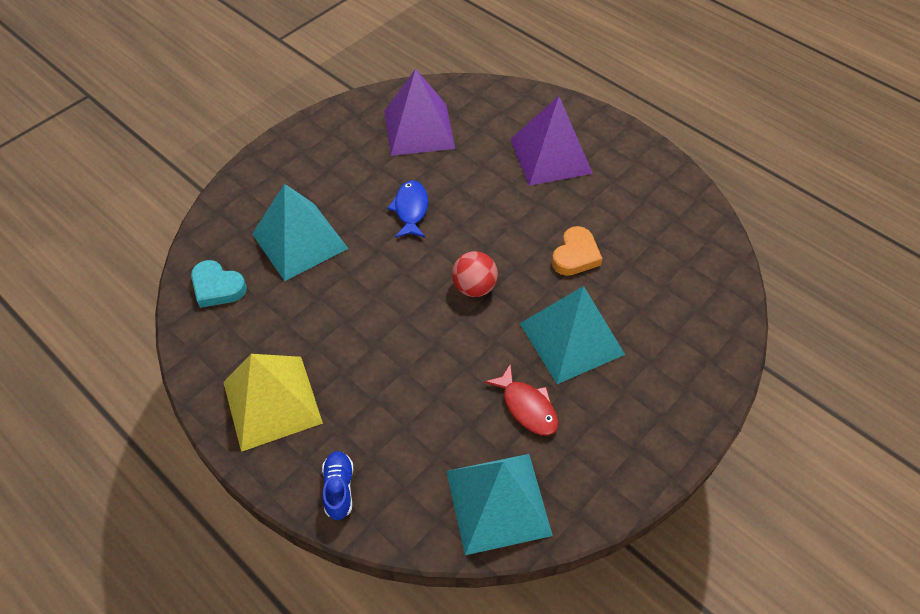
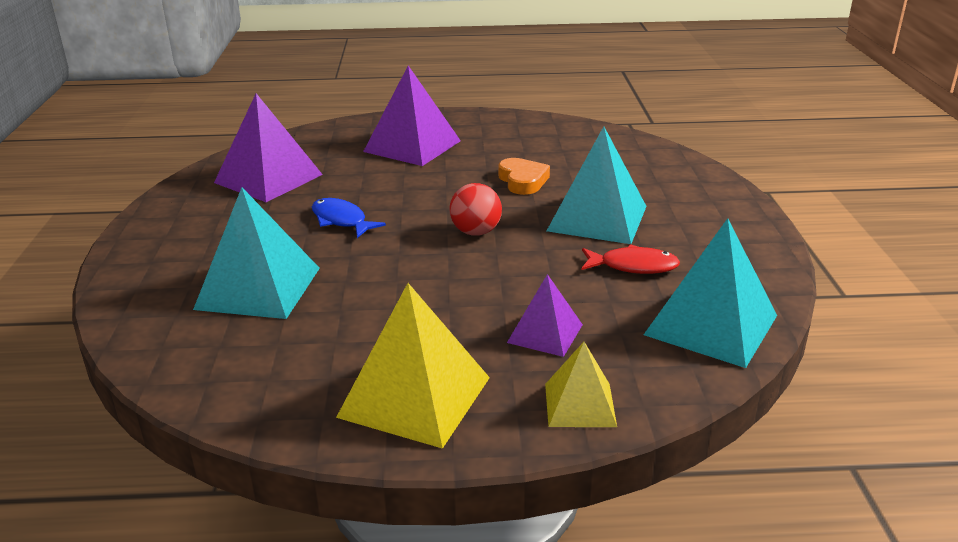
camera: 45 degrees left, 25 degrees down
(217, 287) = (213, 362): turquoise heart -> none
(339, 488) = (580, 404): blue shoe -> yellow pyramid
(394, 416) = (545, 333): none -> purple pyramid

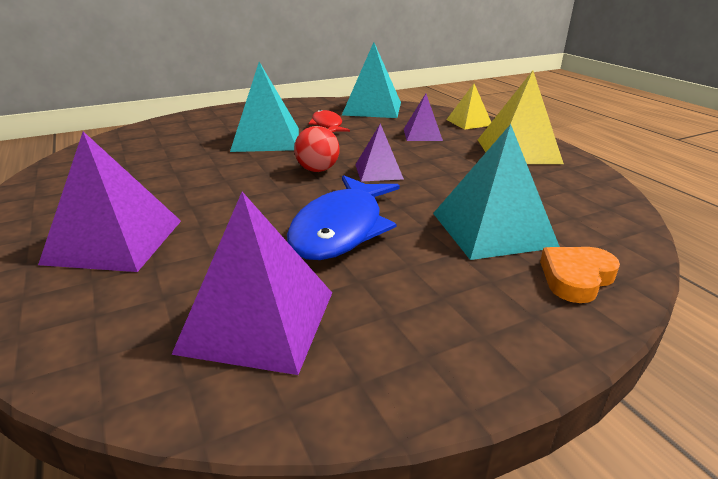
camera: 115 degrees left, 0 degrees up
(341, 220) = (341, 229): blue fish -> blue fish, size x1.77
(441, 265) = (378, 171): none -> purple pyramid
(522, 181) = (206, 170): orange heart -> orange heart (576, 278)

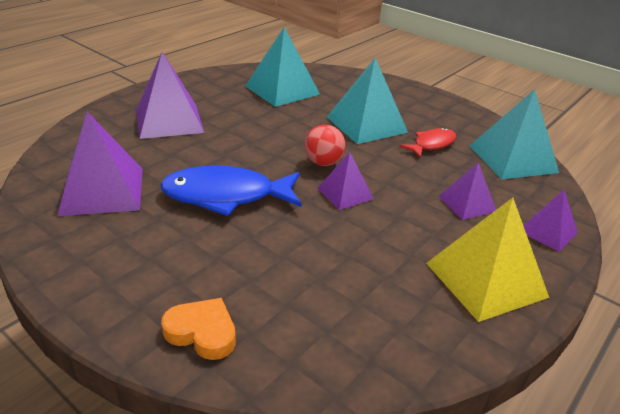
camera: 65 degrees right, 5 degrees up
(469, 122) = (547, 231): yellow pyramid -> purple pyramid
(492, 229) = (268, 275): turquoise pyramid -> turquoise pyramid (282, 90)

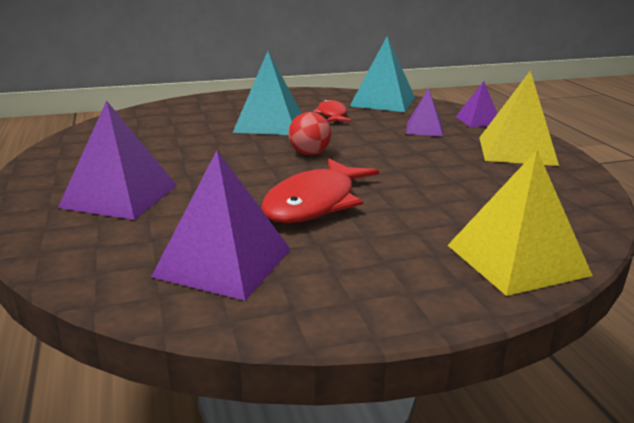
camera: 55 degrees left, 10 degrees down
(202, 332) = (516, 260): orange heart -> yellow pyramid
(226, 196) = (315, 203): blue fish -> red fish
(282, 90) = (149, 134): turquoise pyramid -> none
(345, 193) = (367, 159): purple pyramid -> none

